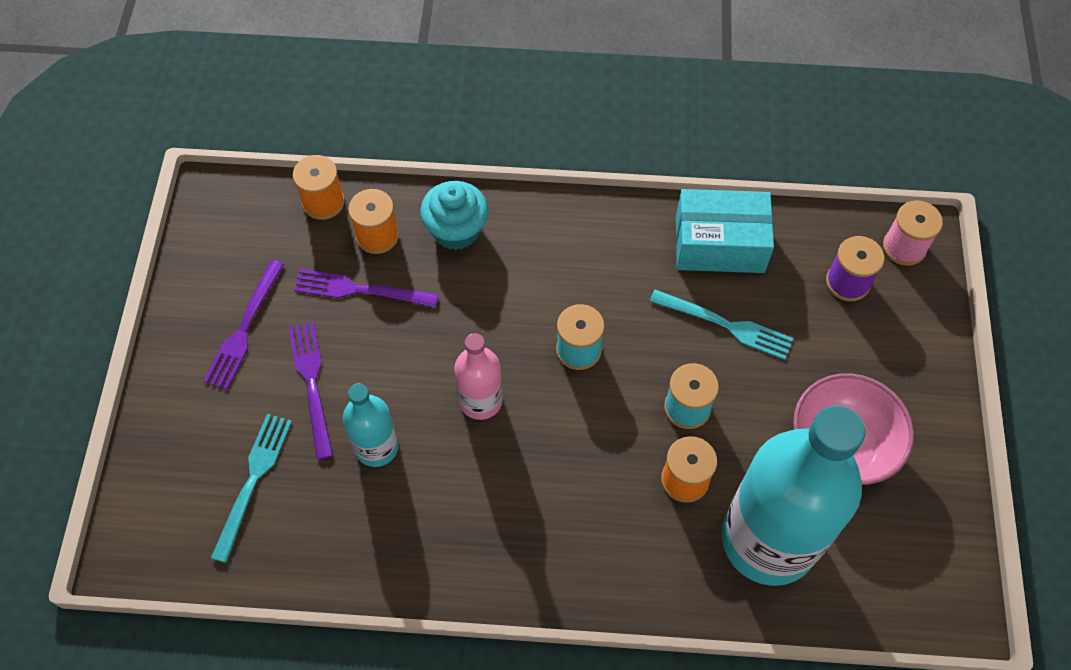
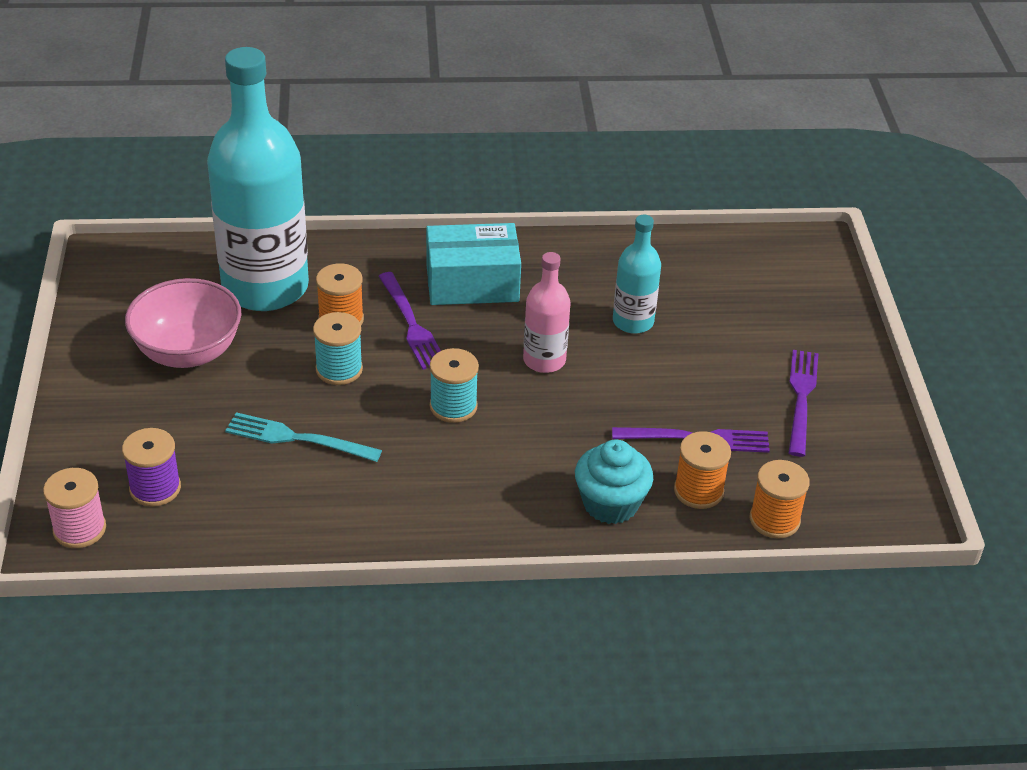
camera: 170 degrees right, 20 degrees down
(253, 479) = (735, 294): turquoise fork -> none
(311, 382) = (714, 362): purple fork -> purple fork (412, 325)
(719, 244) = (301, 514): turquoise box -> turquoise box (472, 283)

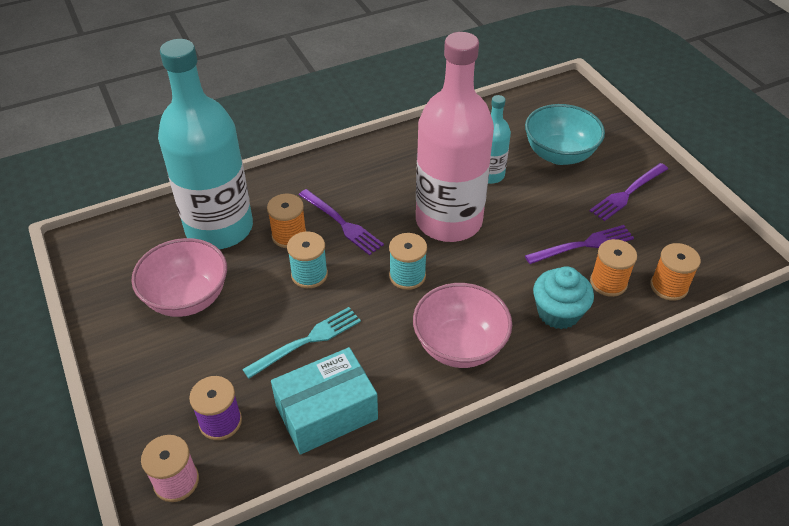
camera: 20 degrees left, 5 degrees up
(296, 438) = (308, 340): turquoise fork -> turquoise fork turned 150 degrees clockwise
(466, 500) = (459, 346): none -> pink bowl
(472, 283) = (366, 180): turquoise box -> turquoise box (326, 412)
(544, 360) = (448, 221): pink bottle -> pink bottle, size x2.10
(743, 323) = (559, 154): none -> turquoise bowl
(801, 397) = (627, 193): purple fork -> purple fork turned 120 degrees counterclockwise

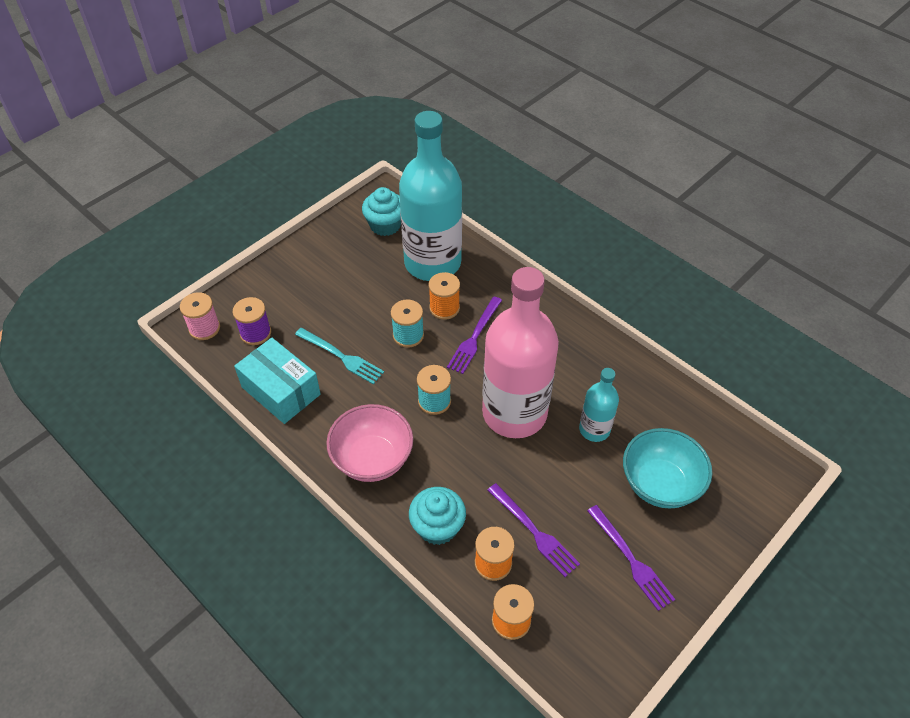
camera: 70 degrees right, 5 degrees up
(132, 253) = (385, 225): none -> turquoise cupcake
(187, 298) = (355, 272): pink bowl -> none
(627, 193) = (632, 560): purple fork -> purple fork turned 150 degrees counterclockwise

